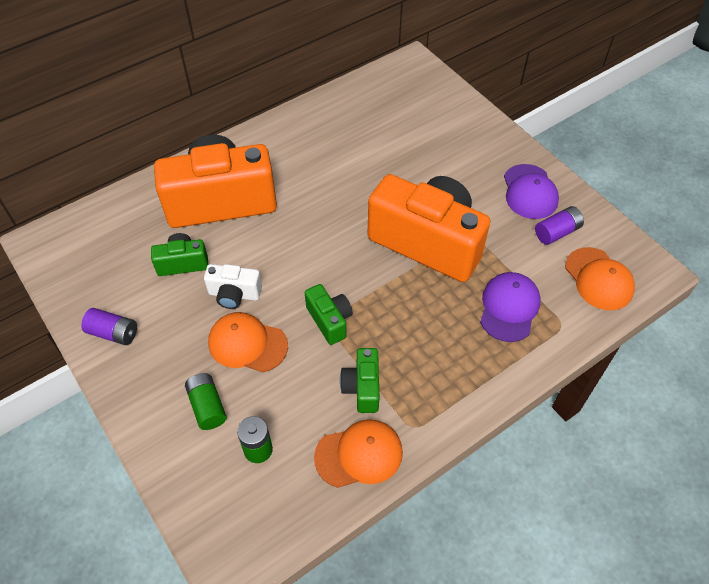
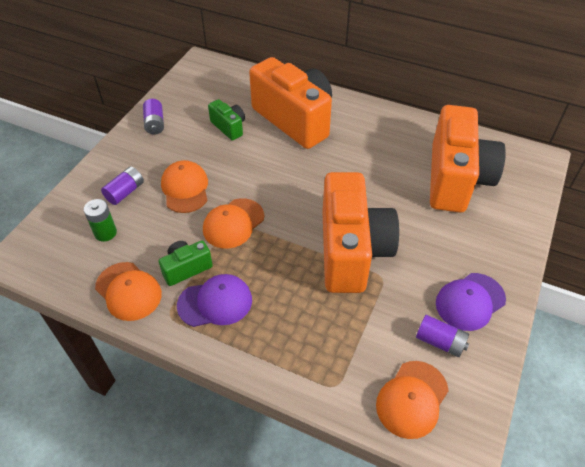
camera: 60 degrees right, 5 degrees down
(207, 406) = (125, 192): green battery -> purple battery
(234, 294) = (221, 163): white camera -> none
(330, 320) = (233, 223): green camera -> orange cap
(396, 126) = (456, 179): none -> orange camera
(509, 308) = (325, 336): purple cap -> purple cap (215, 302)

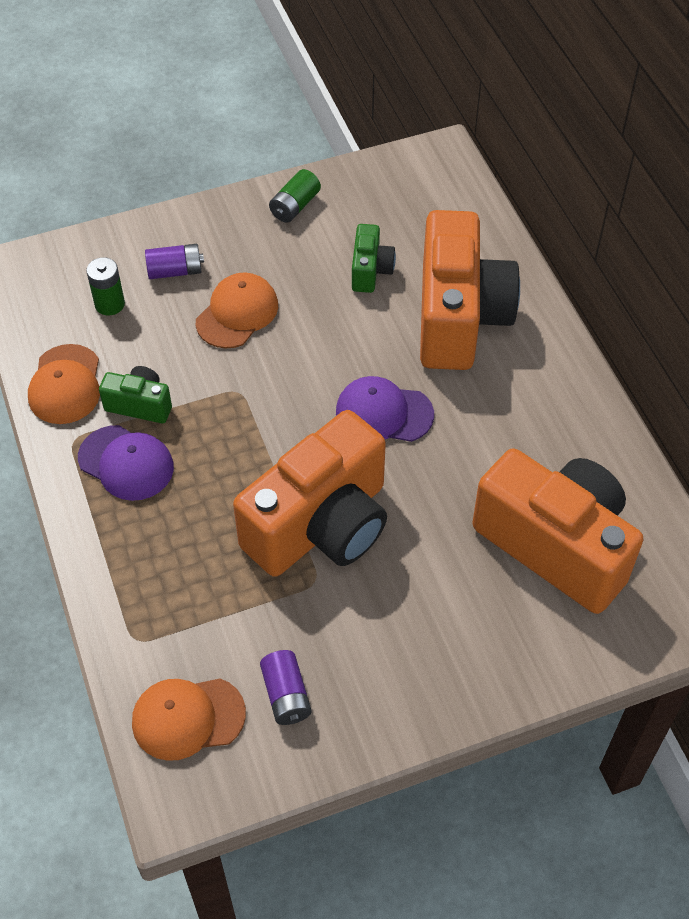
camera: 45 degrees right, 5 degrees up
(155, 124) = (295, 206): purple battery -> green battery
(233, 223) = (239, 393): orange cap -> none
(456, 179) = (556, 546): orange camera -> orange camera turned 105 degrees counterclockwise
(470, 301) = (373, 687): purple cap -> purple cap (383, 413)

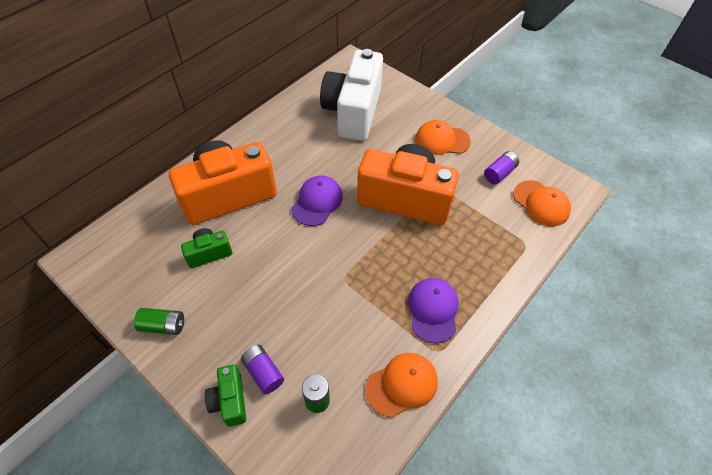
camera: 120 degrees left, 0 degrees up
(140, 405) = (388, 327): green camera -> green camera (230, 400)
(237, 313) = (283, 311): orange cap -> orange cap (442, 140)
(383, 413) = (317, 202): purple cap -> purple cap turned 135 degrees counterclockwise
(556, 546) = (353, 112): orange camera -> white camera

